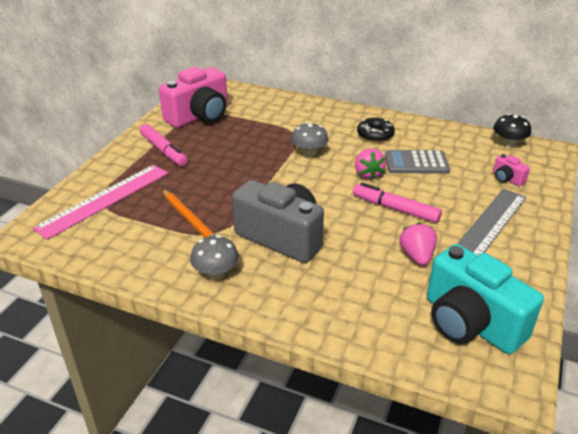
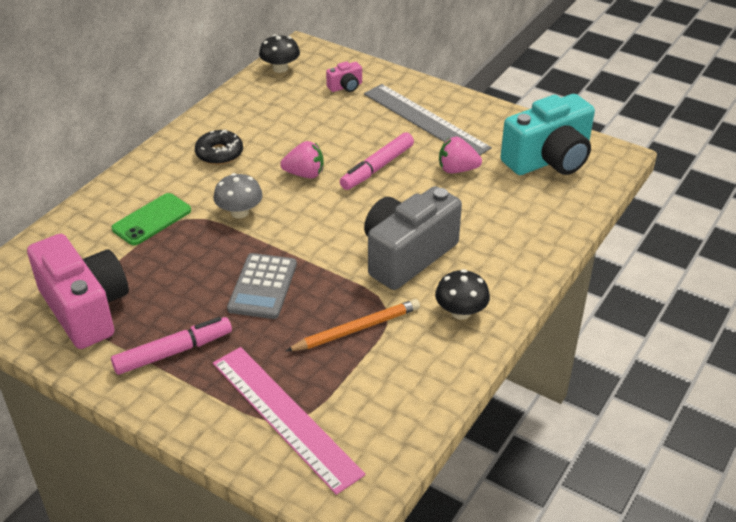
camera: 80 degrees left, 5 degrees up
(216, 273) = (461, 312): grey mushroom -> black mushroom
(289, 122) = (152, 220): none -> green phone
(416, 163) = (294, 136): grey calculator -> grey calculator (262, 286)

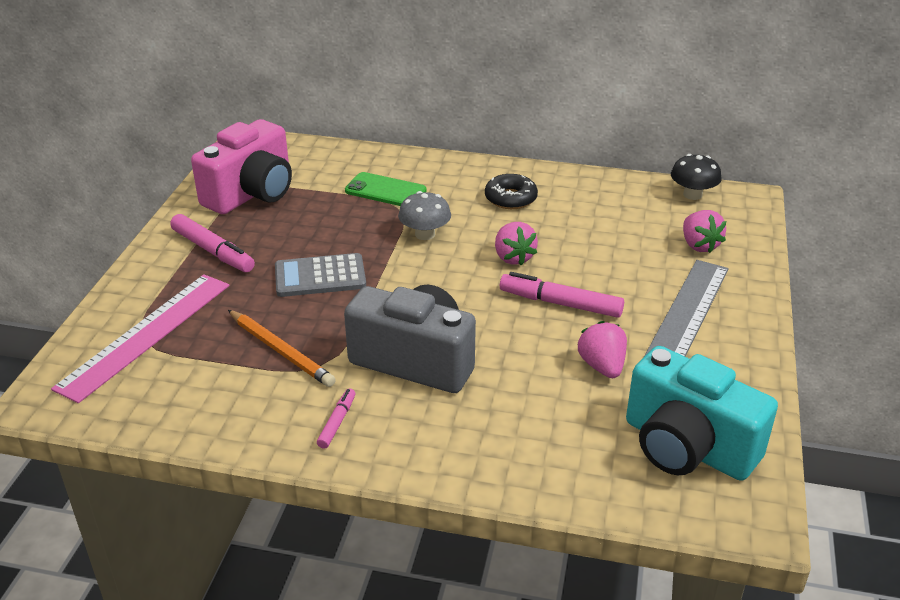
camera: 70 degrees right, 5 degrees down
(345, 87) = (699, 245): pink camera -> pink strawberry
(461, 312) = (337, 422): black mushroom -> pink marker

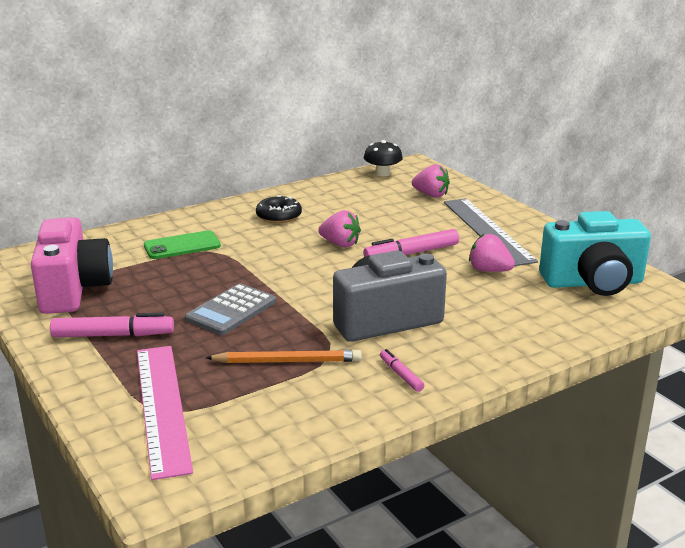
camera: 45 degrees left, 10 degrees down
(425, 234) = (259, 257): grey mushroom -> none

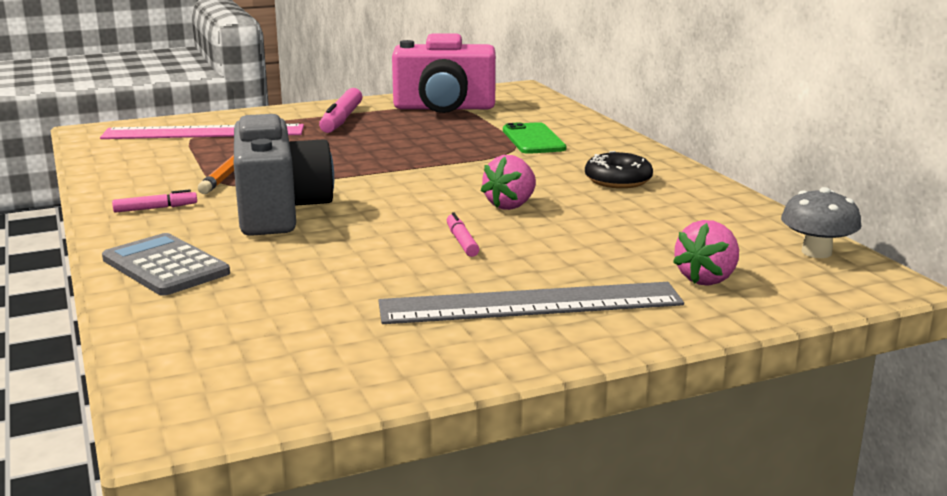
camera: 100 degrees right, 5 degrees down
(231, 310) = (358, 154): grey calculator -> grey calculator (165, 266)
(382, 173) = (816, 252): black mushroom -> grey mushroom
(411, 253) = (462, 241): pink marker -> pink marker, size x0.55
(489, 270) = (375, 284): pink strawberry -> none
(593, 283) = (276, 357): turquoise camera -> none

